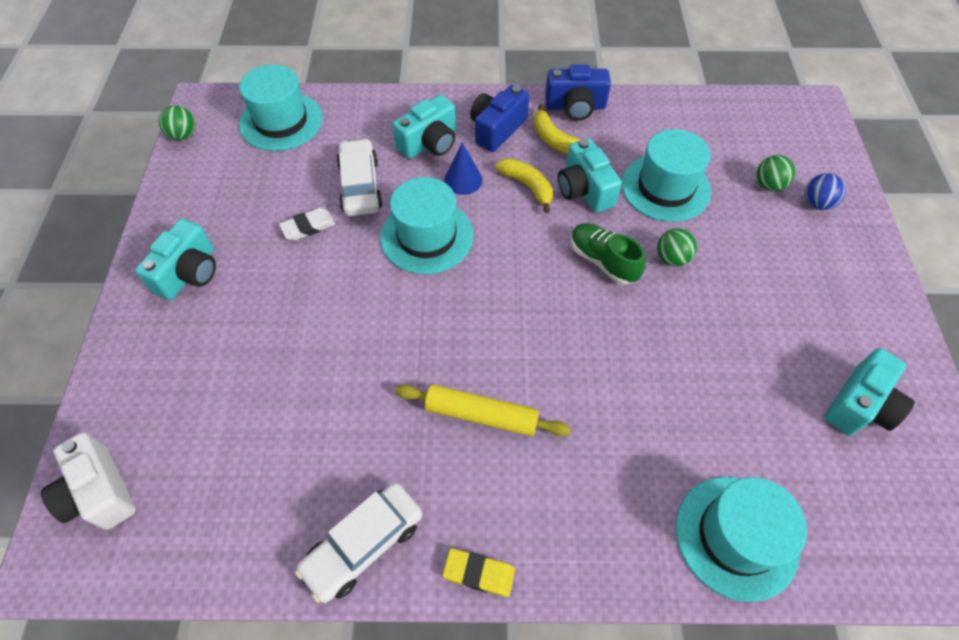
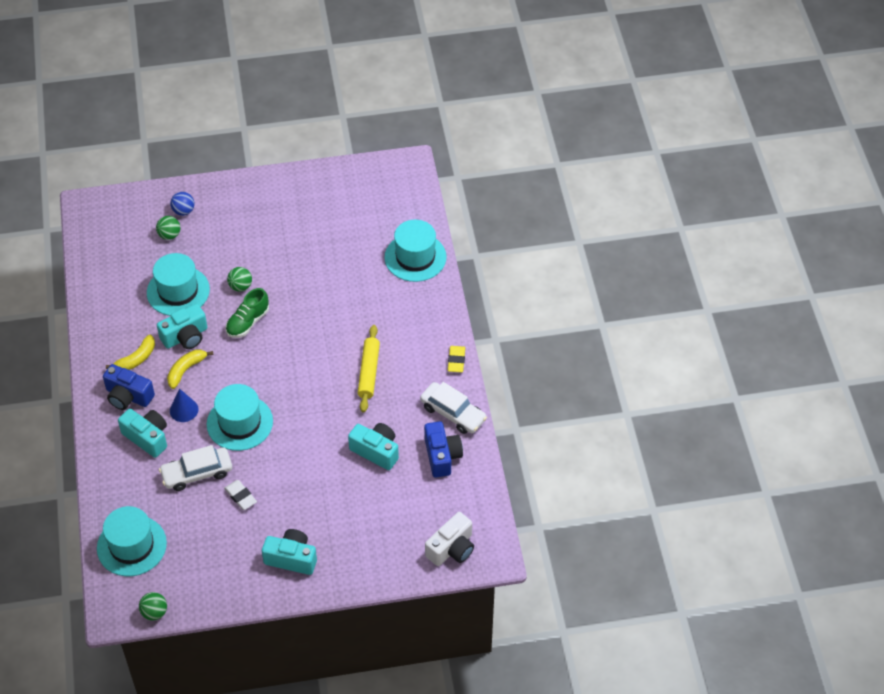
camera: 100 degrees left, 5 degrees down
(575, 107) = (98, 349): blue camera -> blue camera (442, 456)
(860, 405) = (331, 203): turquoise camera -> turquoise camera (376, 451)

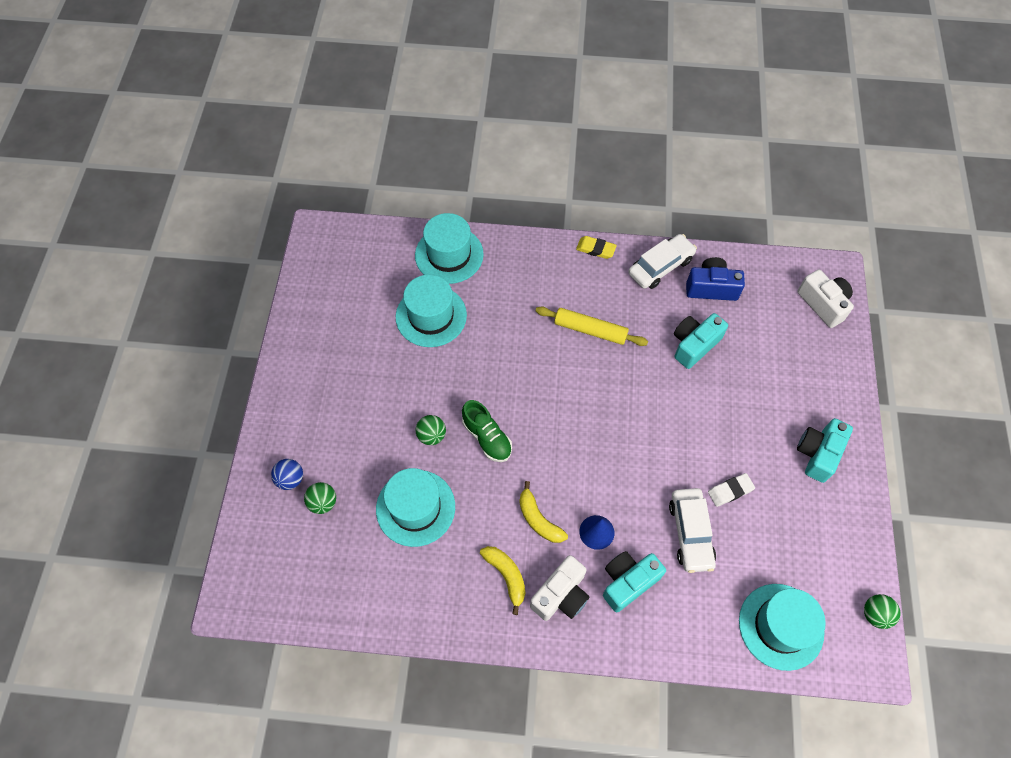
camera: 75 degrees left, 10 degrees up
(128, 396) = (561, 595): blue camera -> white camera
(185, 336) = (488, 511): turquoise camera -> none
(239, 423) = (629, 473): turquoise hat -> turquoise hat (431, 316)

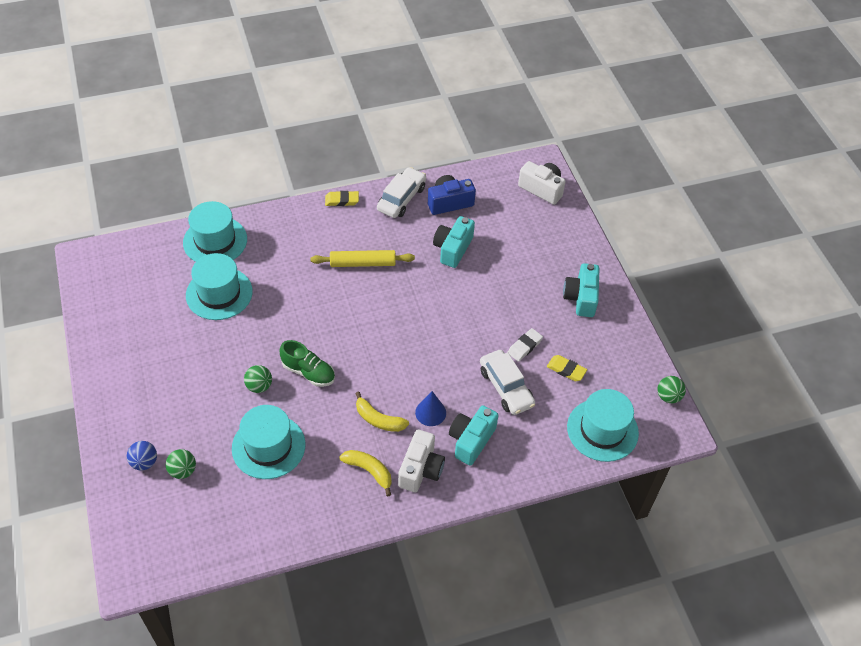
camera: 25 degrees left, 10 degrees down
(767, 536) = (566, 370): none -> yellow eraser

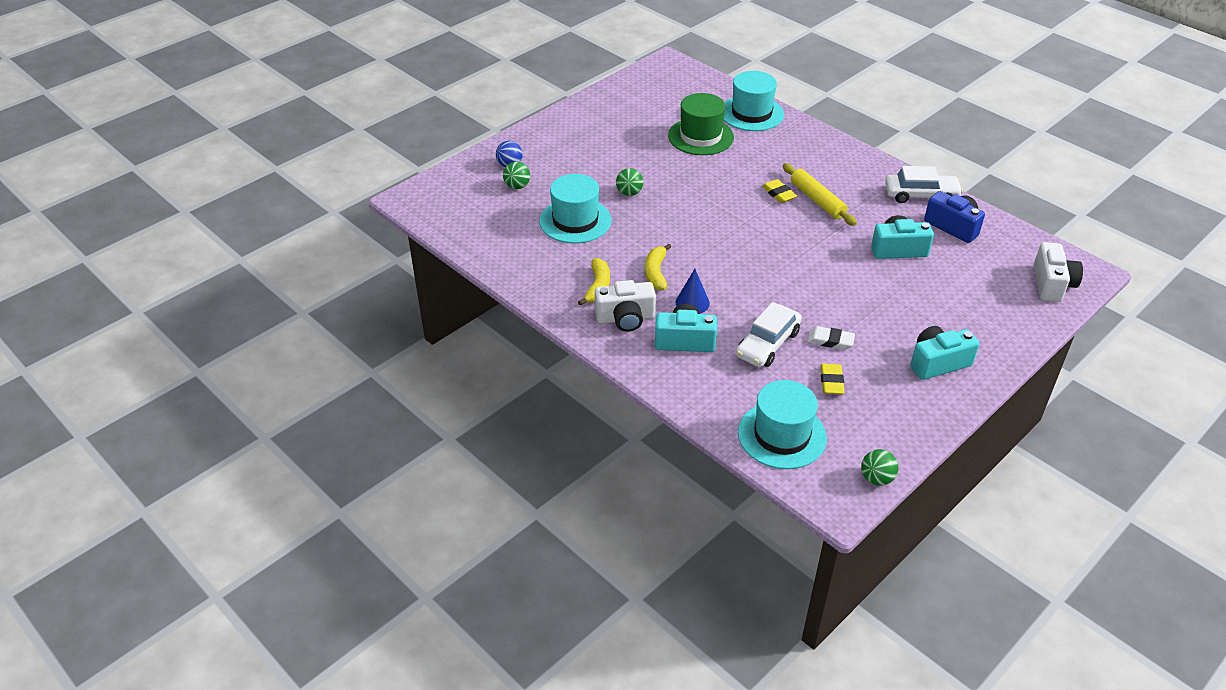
camera: 65 degrees right, 10 degrees down
(219, 293) = (700, 136): turquoise hat -> green hat
(308, 372) = (668, 214): green shoe -> none
(342, 200) = (875, 161): yellow eraser -> yellow eraser (778, 194)

